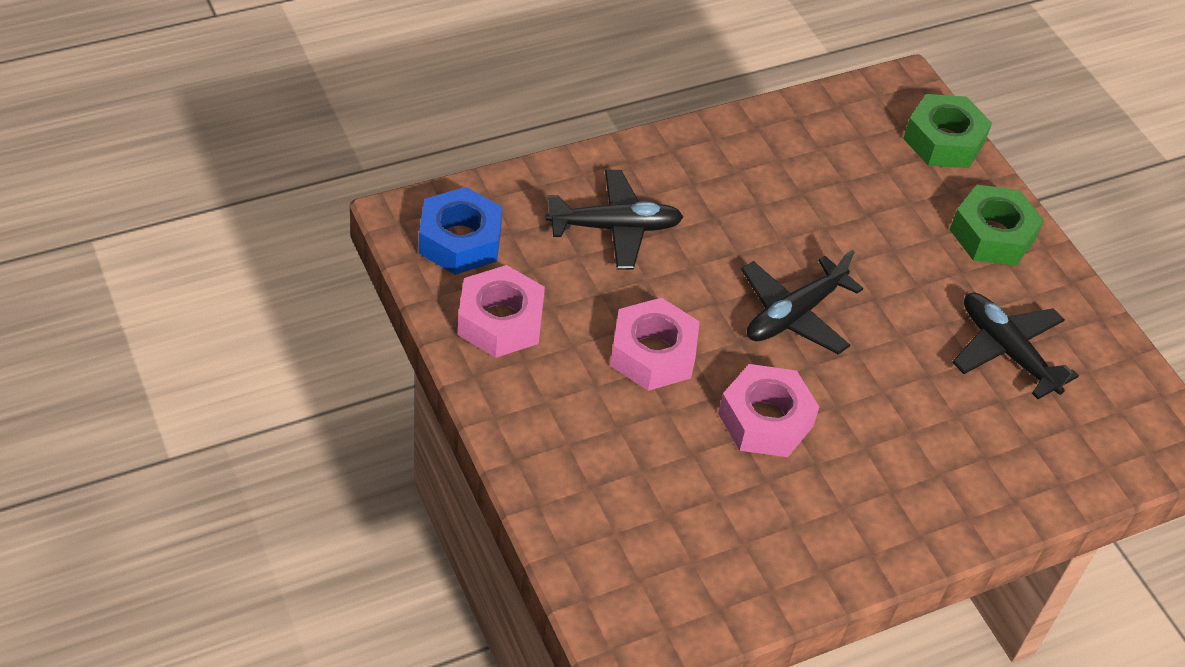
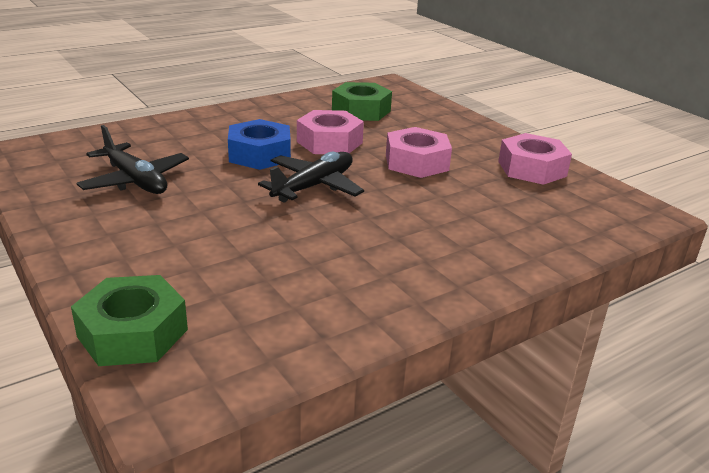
camera: 175 degrees right, 20 degrees down
(460, 240) = (598, 204): blue nut -> blue nut (259, 154)
(615, 228) = (481, 222): black plane -> none
(992, 235) = (111, 250): green nut -> green nut (361, 110)

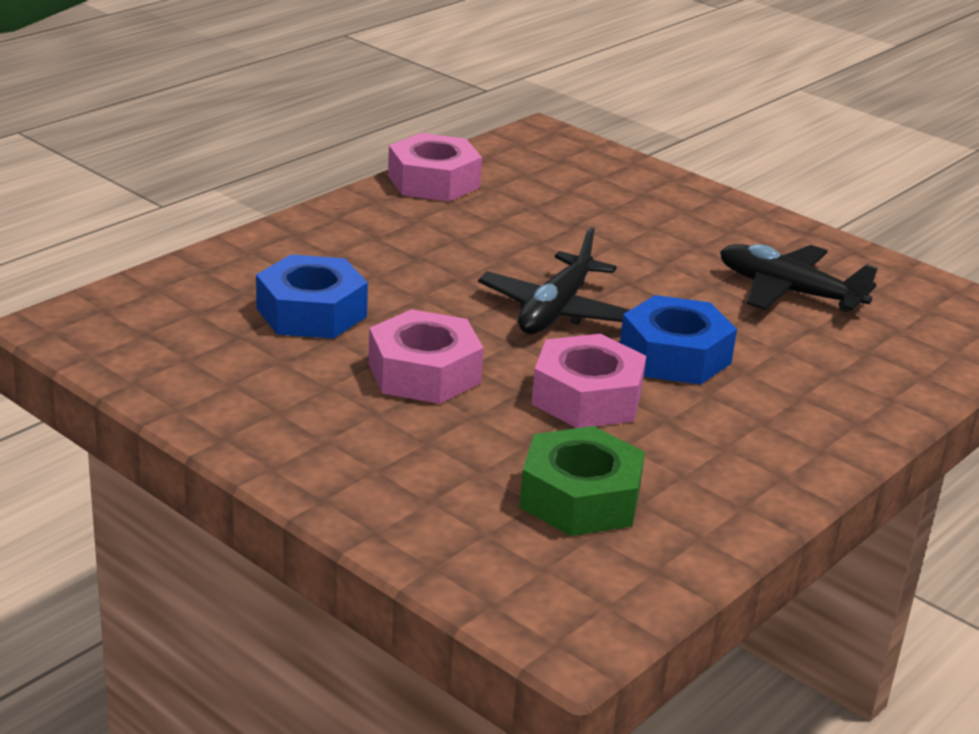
camera: 165 degrees right, 0 degrees up
(133, 333) = (607, 162): green nut -> none
(483, 203) = (311, 312): none -> blue nut
(532, 169) = (227, 385): pink nut -> pink nut (433, 181)

